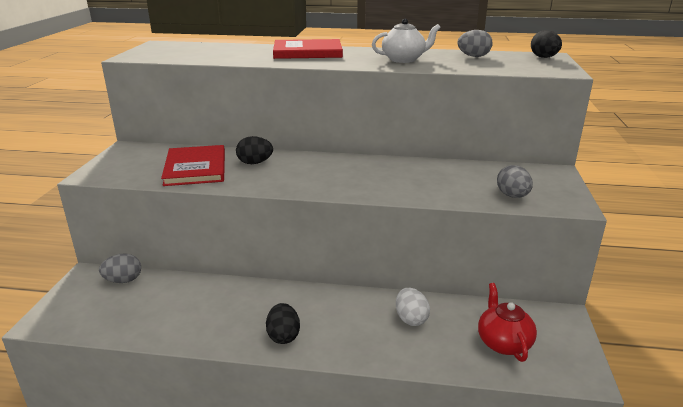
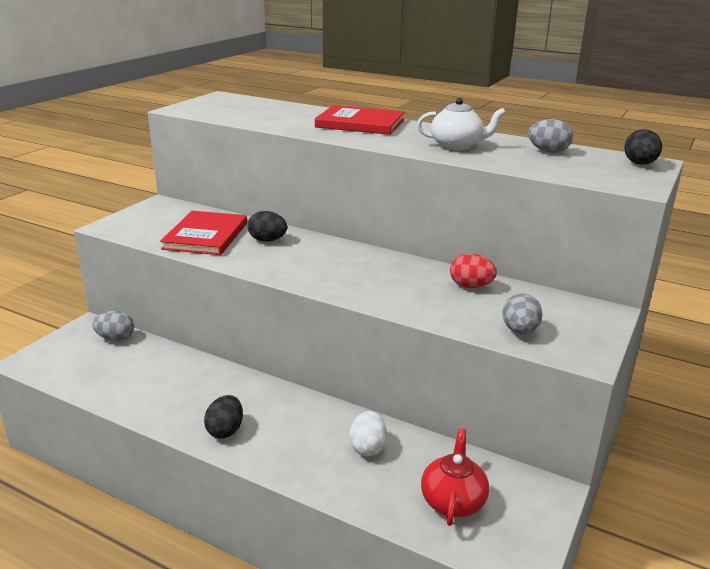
camera: 20 degrees right, 0 degrees up
(448, 170) = (471, 286): none -> red egg

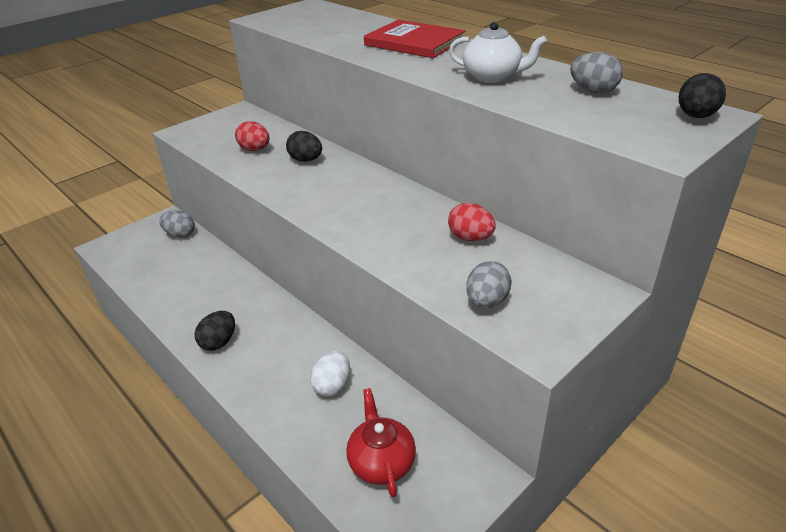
camera: 20 degrees right, 10 degrees up
(206, 236) = (255, 149): red book -> red egg
(453, 501) = (381, 462): red teapot -> red teapot turned 45 degrees counterclockwise

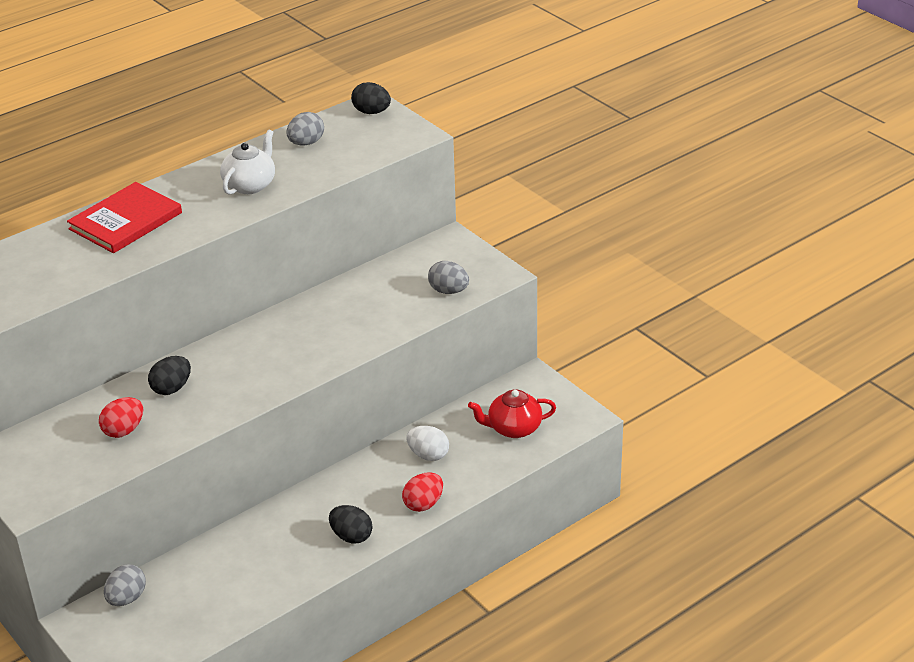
camera: 85 degrees left, 0 degrees up
(470, 238) = (363, 290): red egg -> red egg (423, 504)

